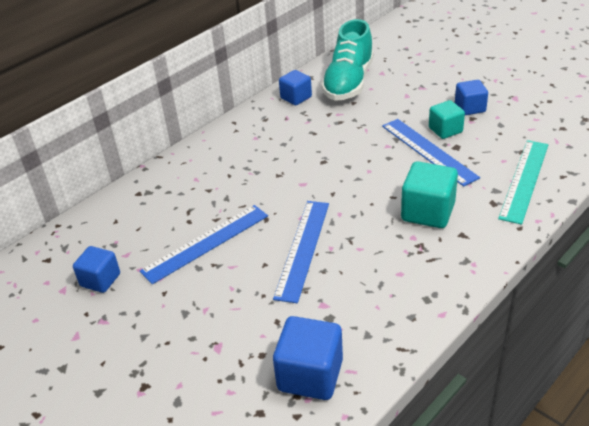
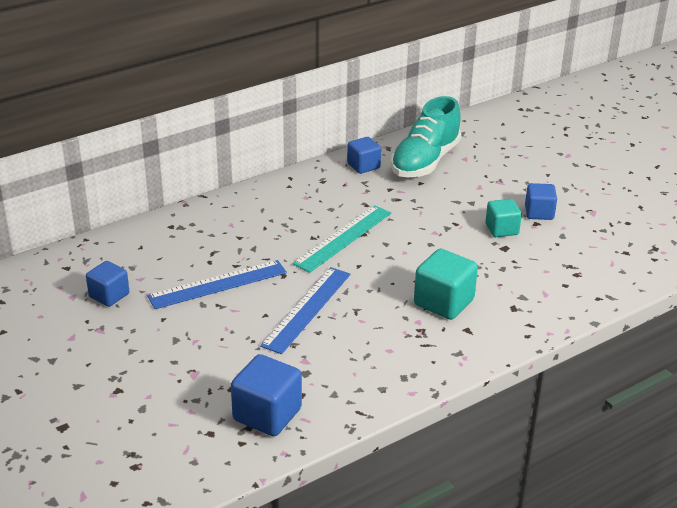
camera: 10 degrees right, 5 degrees down
(428, 151) = (474, 246): blue ruler -> none
(524, 180) = (556, 293): turquoise ruler -> turquoise ruler (343, 238)

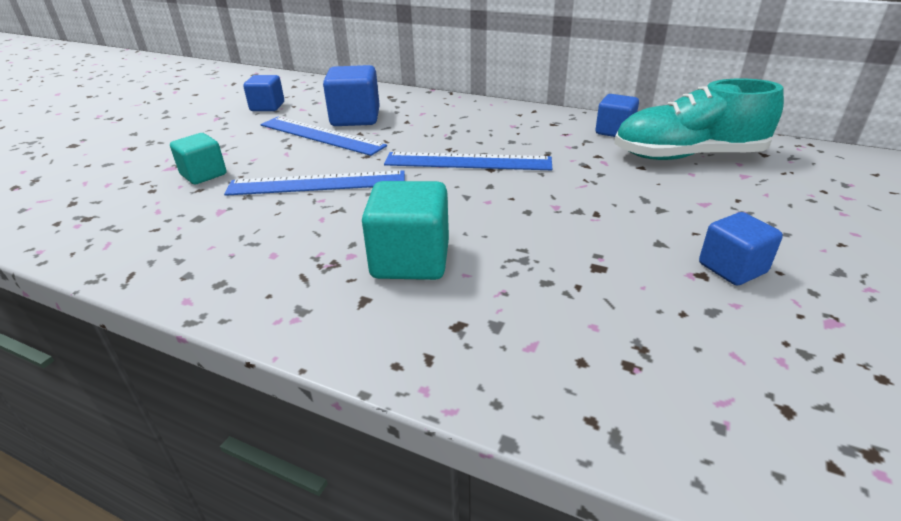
camera: 60 degrees right, 0 degrees up
(267, 414) = (110, 220): blue cube -> blue cube (355, 118)
(343, 238) = (468, 161): turquoise ruler -> blue ruler
(502, 229) = (638, 250): turquoise cube -> turquoise cube (203, 175)

